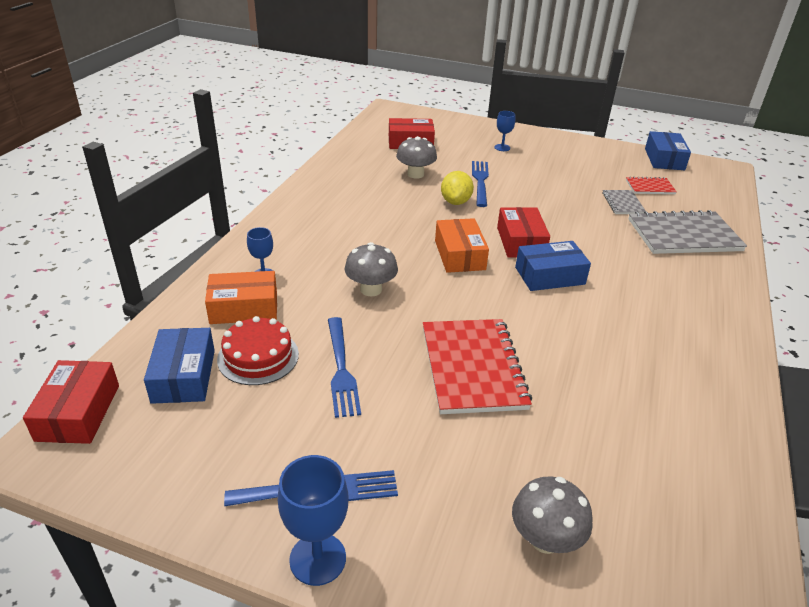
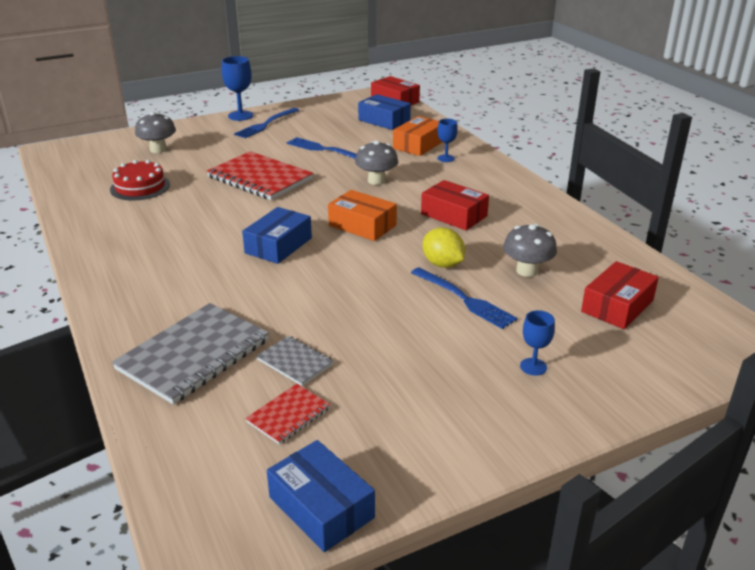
camera: 135 degrees right, 5 degrees down
(258, 356) = (369, 137): red cake -> red cake (140, 187)
(521, 242) = (335, 259): red box -> red box (454, 215)

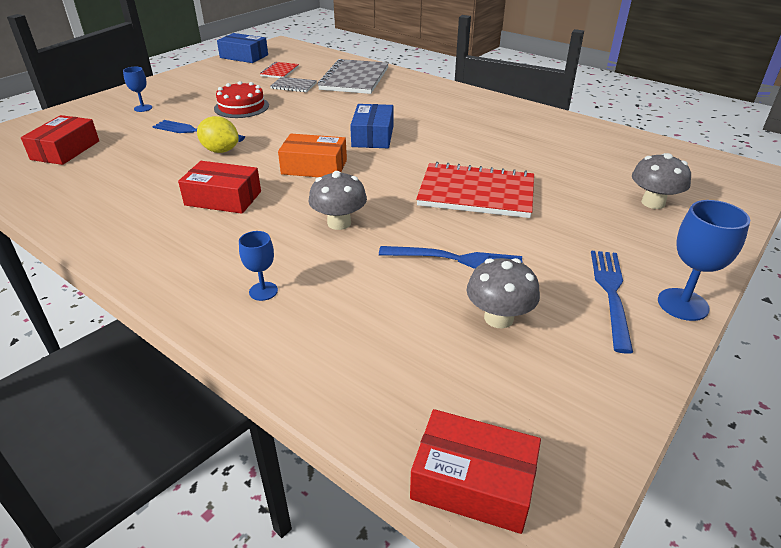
camera: 155 degrees right, 5 degrees up
(140, 187) = (574, 156): red cake -> red cake (241, 107)
(384, 120) = (431, 374): blue box -> none
(418, 145) = (322, 313): orange box -> none
(527, 271) = (141, 160): grey mushroom -> grey mushroom (498, 318)

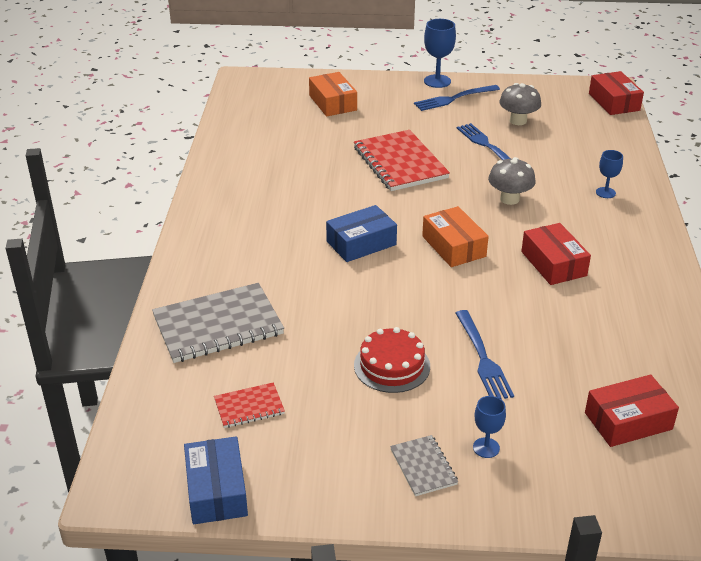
camera: 125 degrees left, 0 degrees up
(220, 150) = (494, 314): yellow lemon -> none
(294, 86) = (289, 362): grey notebook -> grey notebook (423, 467)
(653, 203) = (332, 103): grey mushroom -> orange box

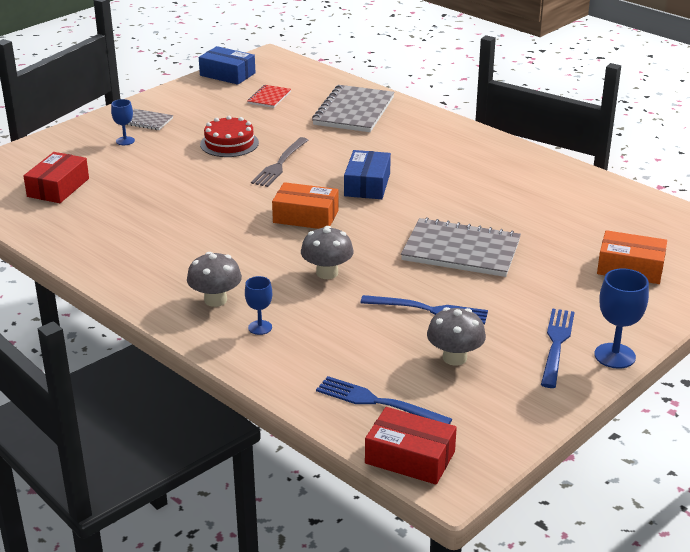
camera: 130 degrees right, 5 degrees down
(390, 308) = (280, 164): none -> grey fork
(400, 163) = (461, 251): red notebook -> grey notebook
(483, 358) = (183, 171): blue fork -> blue fork (377, 402)
(553, 263) = (219, 244): red box -> none
(612, 225) = (215, 300): none -> grey mushroom

